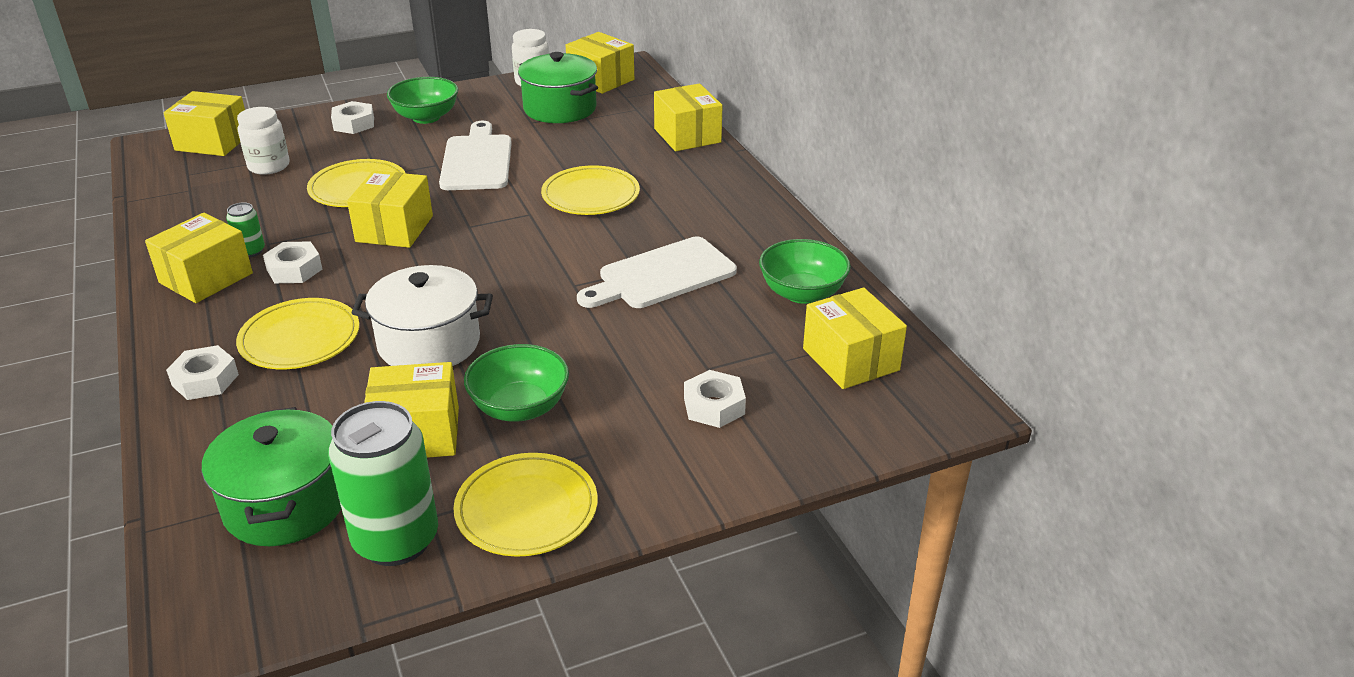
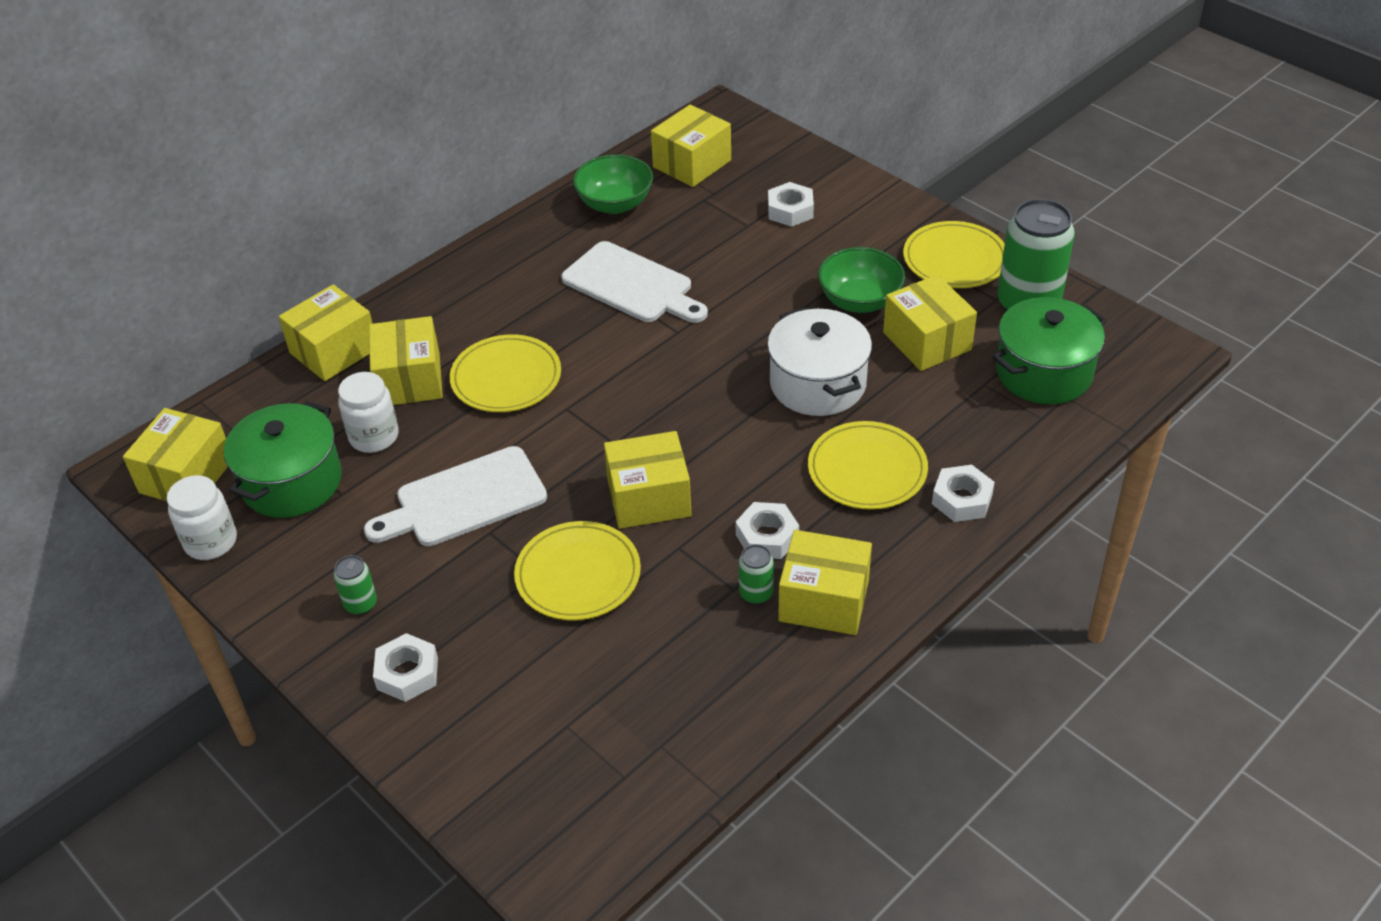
camera: 110 degrees left, 10 degrees up
(213, 142) = (523, 810): yellow box -> yellow box (410, 379)
(269, 166) = (564, 697): white jar -> white jar (374, 437)
(426, 117) = (360, 604): green bowl -> green can

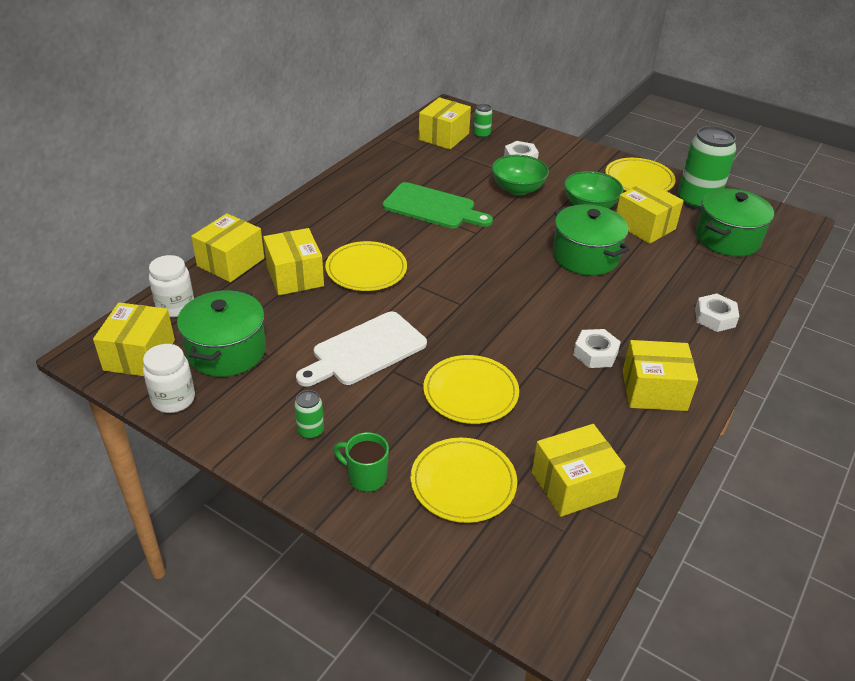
camera: 15 degrees left, 5 degrees down
(374, 437) = (281, 315): white jar -> white jar (175, 307)
(407, 673) = (366, 477): white nut -> green mug
(615, 204) = (401, 162): green bowl -> green bowl (517, 189)
(632, 285) = (433, 207): white cutting board -> green cutting board
(649, 498) = (501, 337): yellow box -> yellow box (573, 485)
(756, 593) = (604, 391): green can -> green can (481, 135)
(818, 384) = (585, 256): white pot -> green pot
(867, 469) = (643, 305): yellow plate -> yellow plate (463, 483)

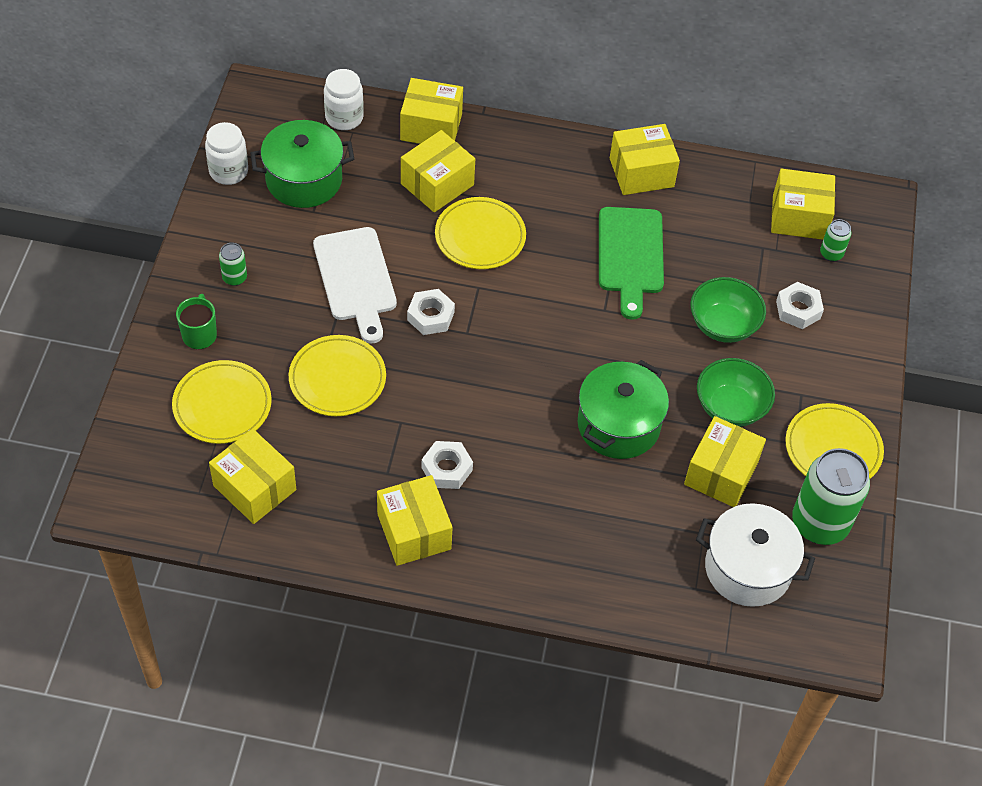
camera: 65 degrees right, 15 degrees up
(139, 355) = (269, 124): yellow box -> yellow box (641, 172)
(365, 350) = (355, 279): white cutting board -> white cutting board turned 135 degrees counterclockwise
(715, 317) = (569, 573): white nut -> white nut (430, 316)
(727, 238) = (748, 568): green pot -> white pot

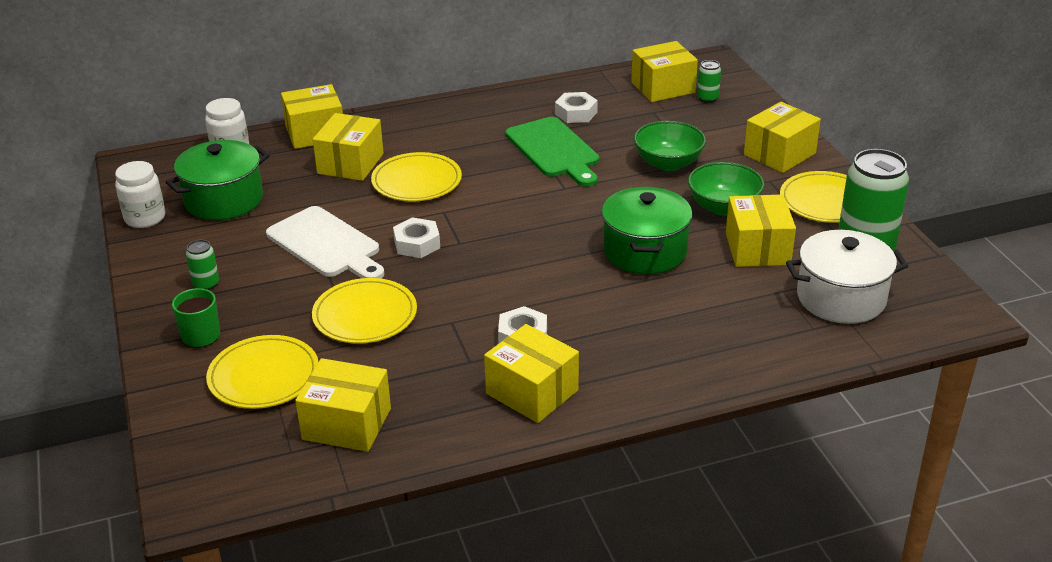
camera: 25 degrees left, 20 degrees down
(641, 172) = (517, 103): yellow box -> yellow box (779, 154)
(798, 309) = (715, 135): white nut -> white nut (576, 113)

